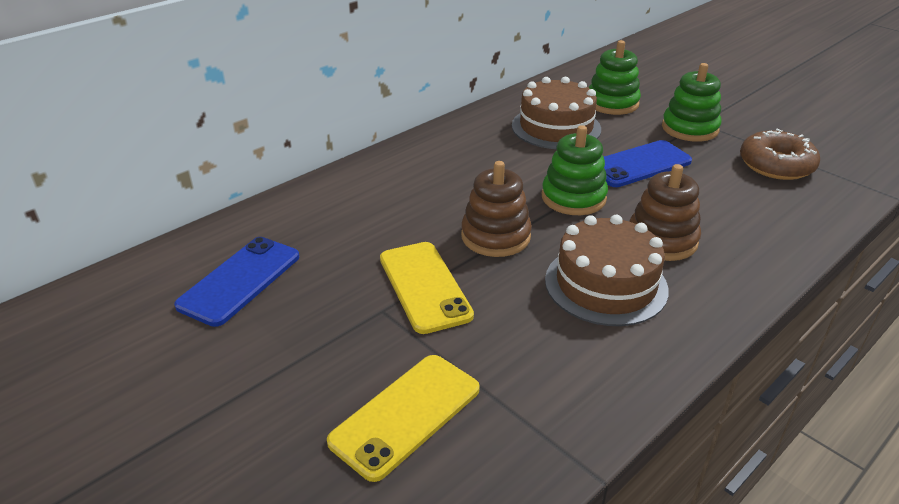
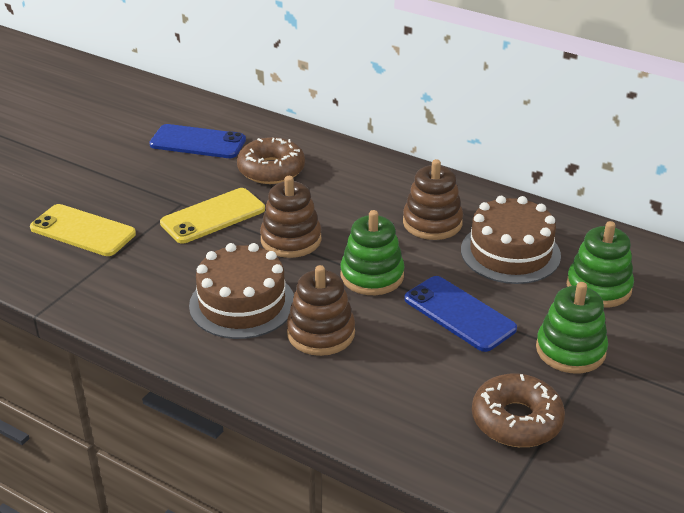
camera: 75 degrees right, 0 degrees up
(346, 231) = (271, 170): none -> brown donut
(497, 153) = (432, 223): none -> brown stacking toy

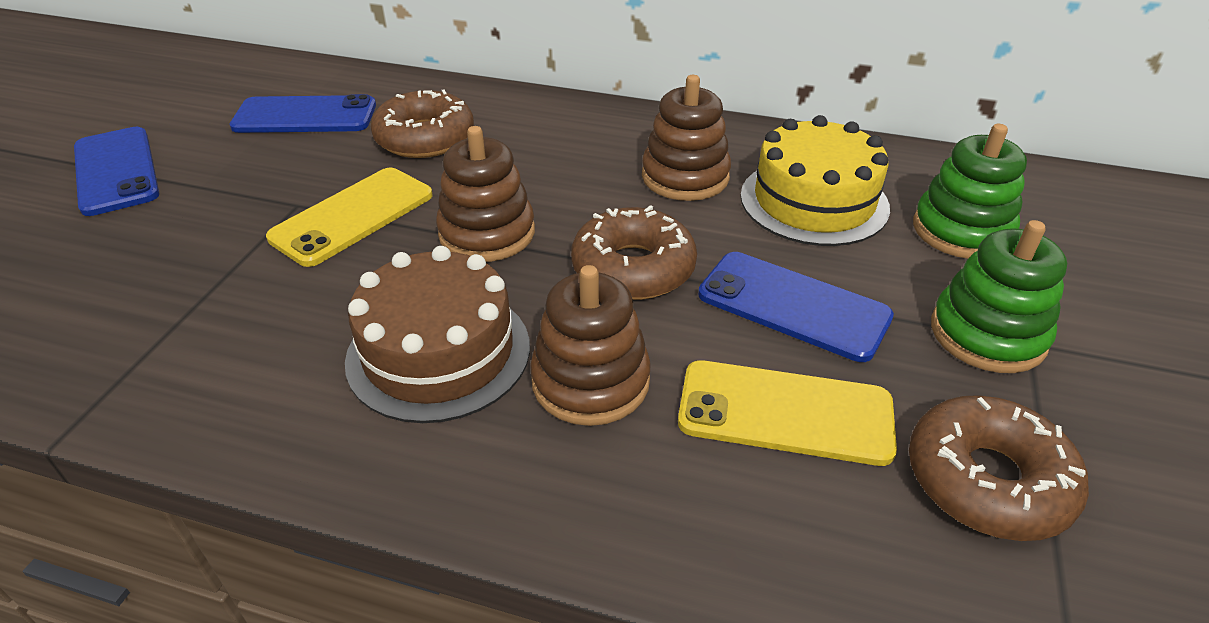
camera: 15 degrees left, 5 degrees up
(77, 164) = (116, 171): none -> blue phone
(83, 231) = (133, 273): yellow phone -> yellow phone (785, 412)
(372, 276) = (633, 268): green stacking toy -> brown donut
(510, 252) = (814, 201): brown cake -> yellow cake

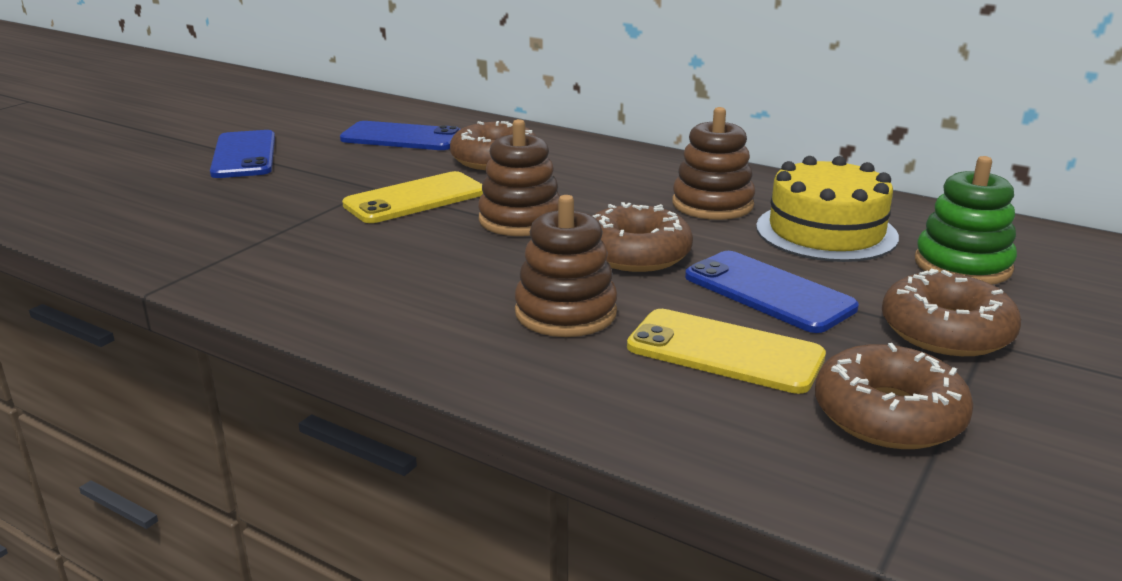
camera: 15 degrees right, 15 degrees down
(439, 352) = (449, 281): brown cake -> none
(987, 334) = (946, 331): green stacking toy -> brown donut

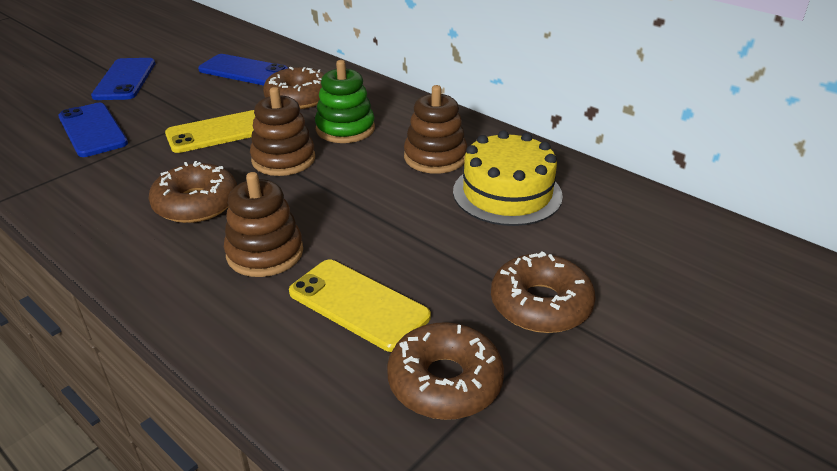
camera: 10 degrees right, 10 degrees up
(636, 254) = (348, 201): brown donut -> brown donut (196, 204)
(768, 292) = (426, 249): blue phone -> blue phone (92, 130)
(962, 265) = (595, 239): green stacking toy -> green stacking toy (345, 129)

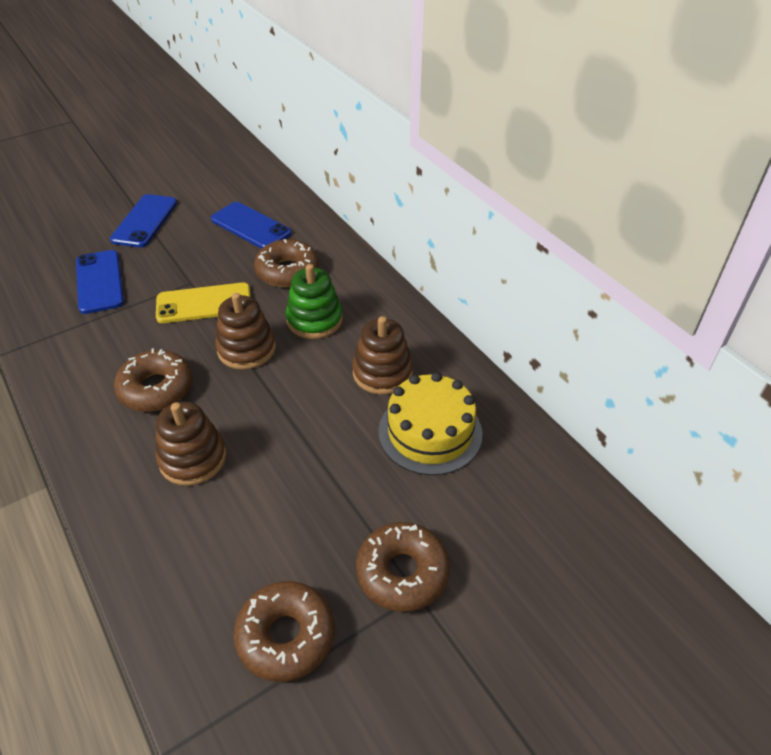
camera: 15 degrees right, 10 degrees up
(358, 304) = (248, 534): yellow phone -> none

